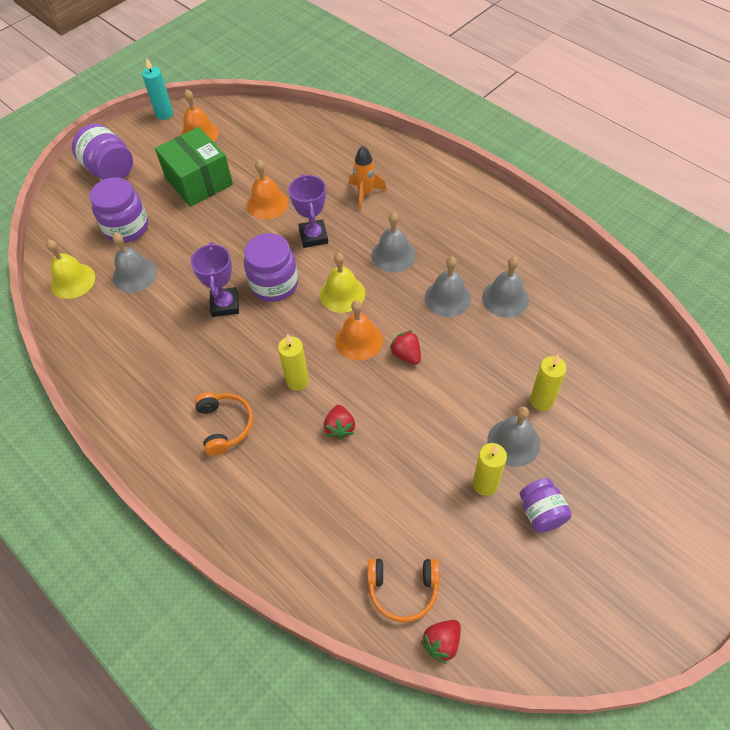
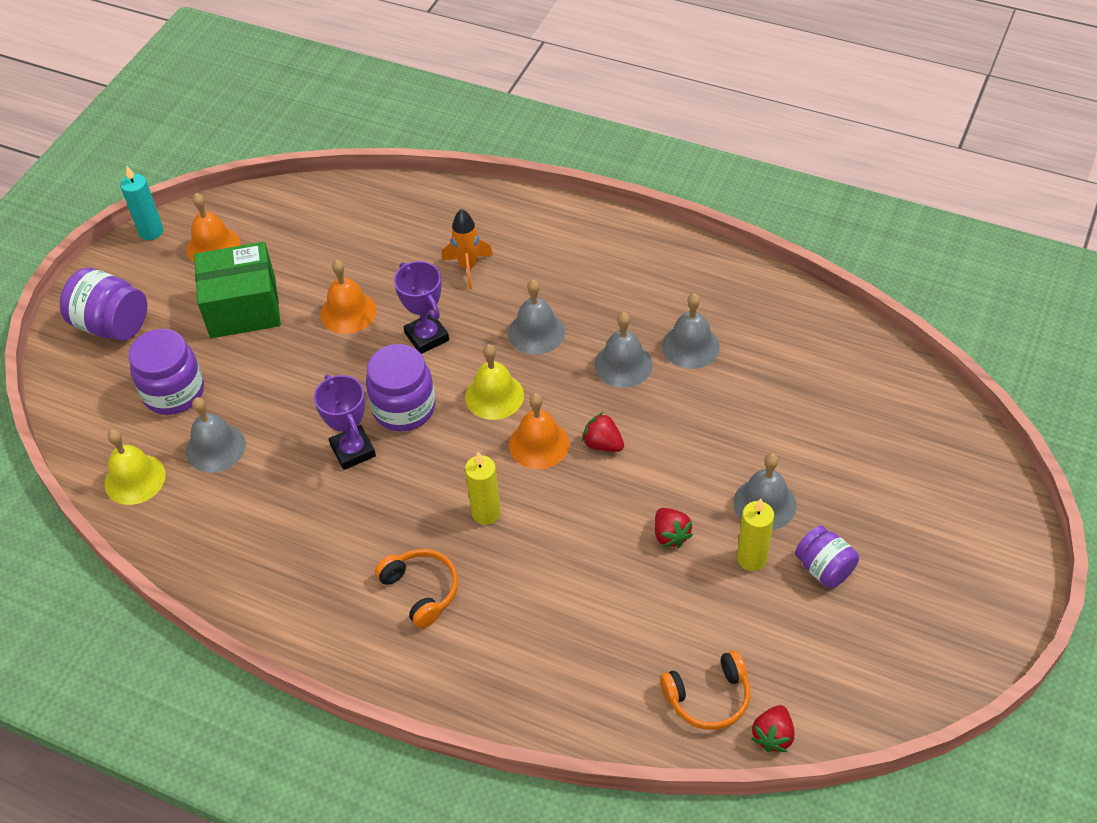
camera: 20 degrees left, 5 degrees down
(199, 181) = (243, 307): green box -> green box turned 45 degrees counterclockwise
(340, 428) = (561, 550): red strawberry -> red strawberry (670, 535)
(541, 400) = (777, 449): yellow candle -> none

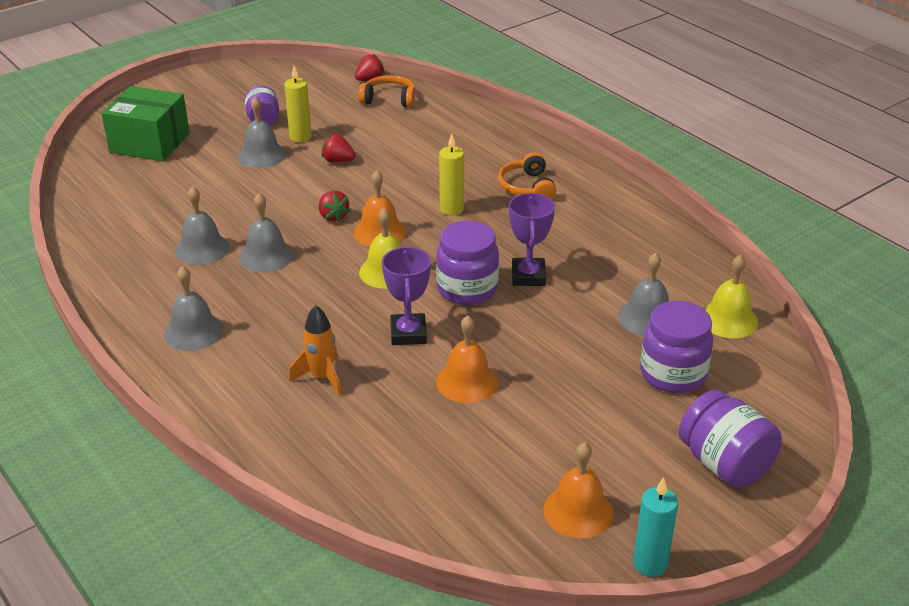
camera: 155 degrees left, 15 degrees down
(243, 307) = (572, 427): green box -> green box (150, 143)
(536, 332) = (311, 302): grey bell -> grey bell (193, 331)
(670, 535) = (338, 161): red strawberry -> red strawberry turned 75 degrees counterclockwise

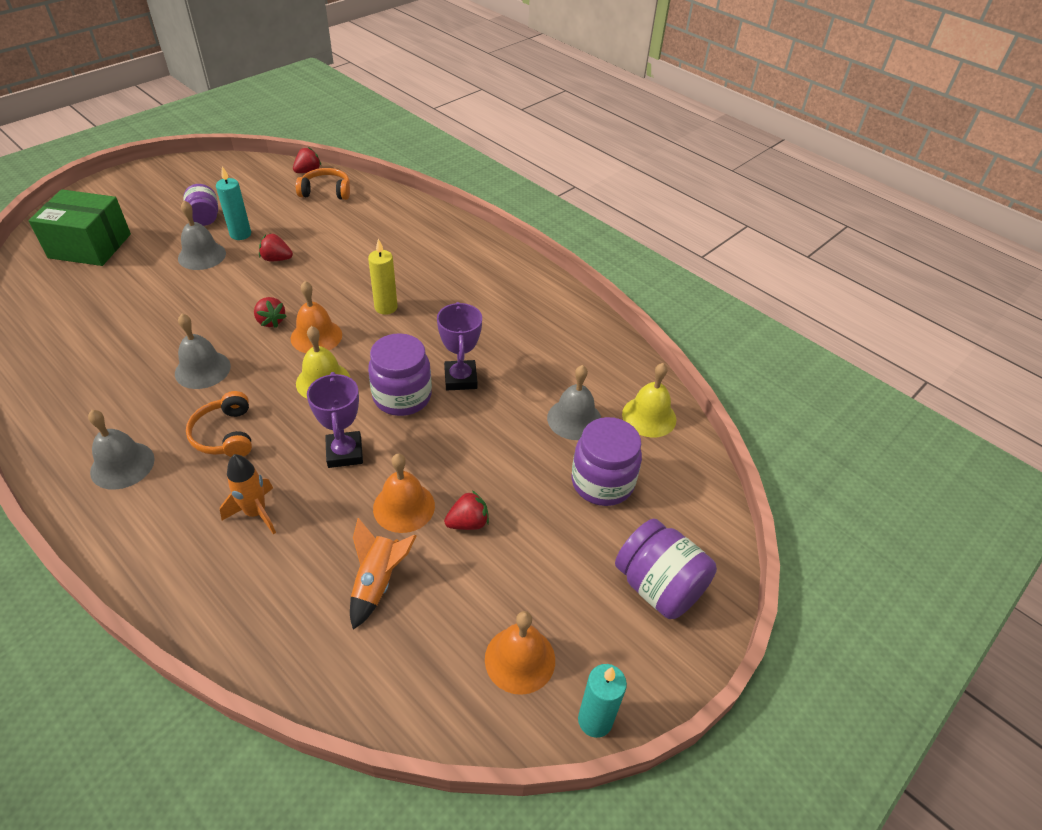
camera: 10 degrees left, 10 degrees up
(202, 249) = (137, 365): grey bell -> none
(300, 137) = (240, 234): yellow candle -> turquoise candle
(440, 441) = (377, 582): none -> orange rocket
(527, 187) = (456, 281): orange headphones -> orange headphones (225, 434)
(531, 399) = (468, 523): none -> red strawberry

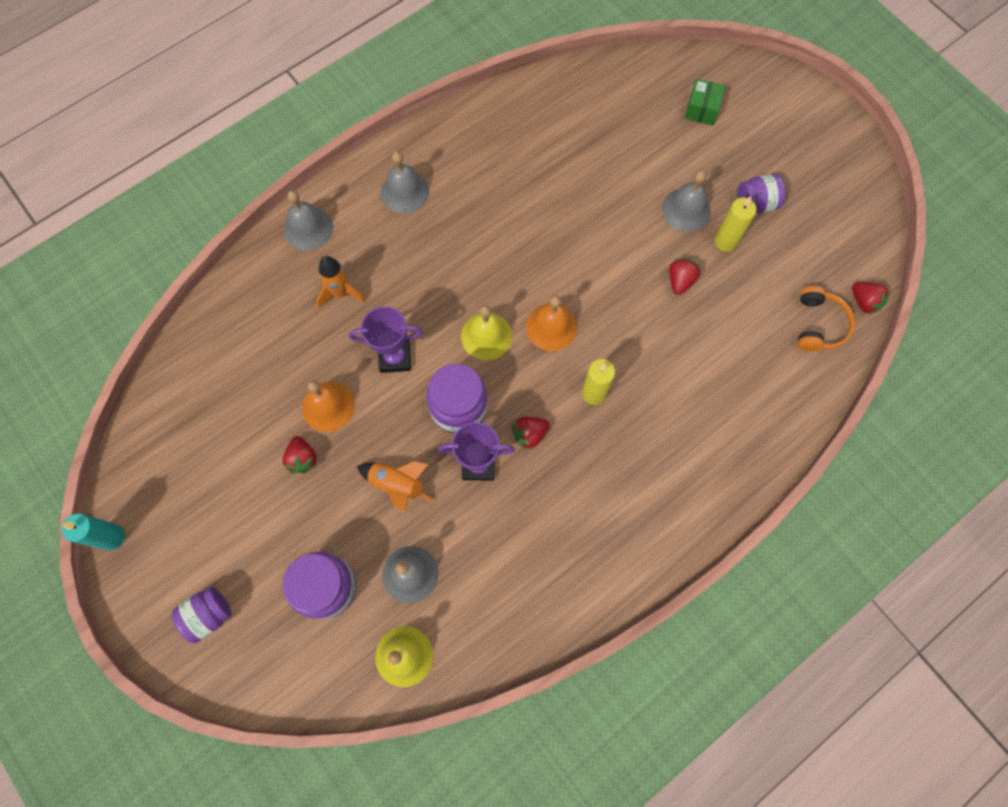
camera: 100 degrees right, 25 degrees up
(90, 246) = (702, 109): green box -> green box, size x0.52
(202, 369) = (511, 233): grey bell -> grey bell (308, 228)
(225, 434) = (428, 261): orange headphones -> none
(240, 234) = (725, 241): turquoise candle -> yellow candle
(271, 321) = (576, 284): red strawberry -> red strawberry (529, 434)
(377, 582) = (259, 385): orange rocket -> orange rocket (397, 485)
(520, 659) = (171, 488): orange bell -> none
(658, 586) = (209, 615): purple jar -> purple jar, size x0.65

